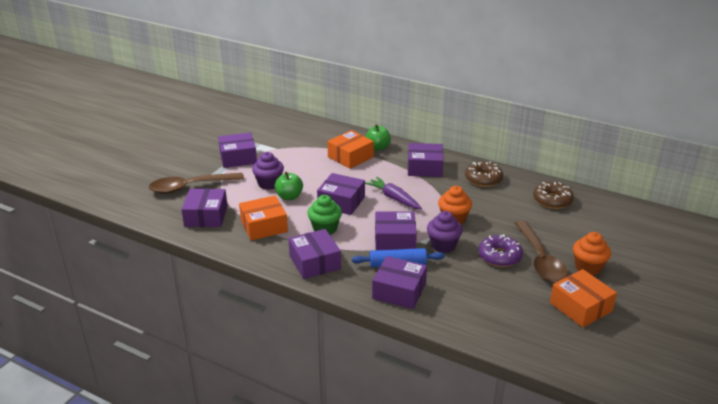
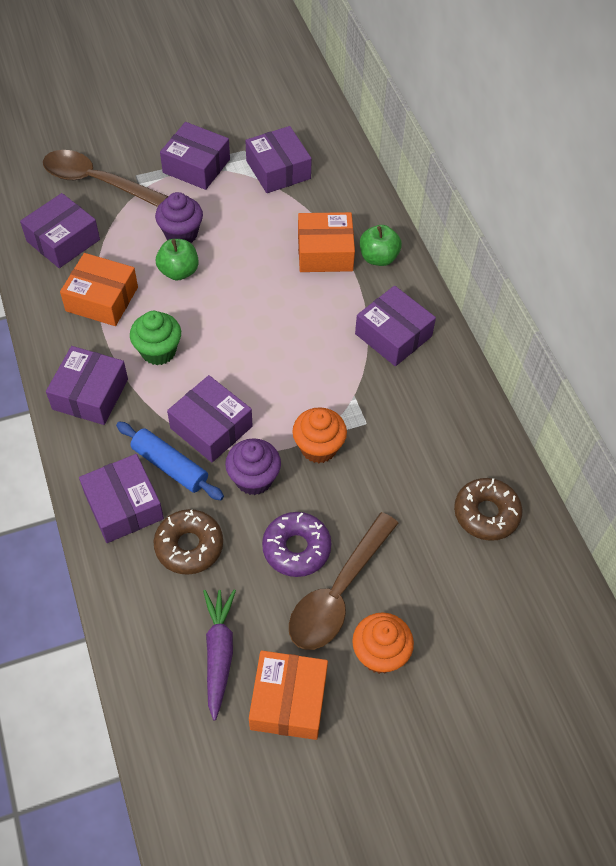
camera: 40 degrees right, 25 degrees up
(341, 202) = (224, 322): purple box -> purple box (278, 170)
(394, 198) = (291, 360): purple carrot -> purple carrot (219, 653)
(483, 179) = (443, 409): brown donut -> brown donut (189, 546)

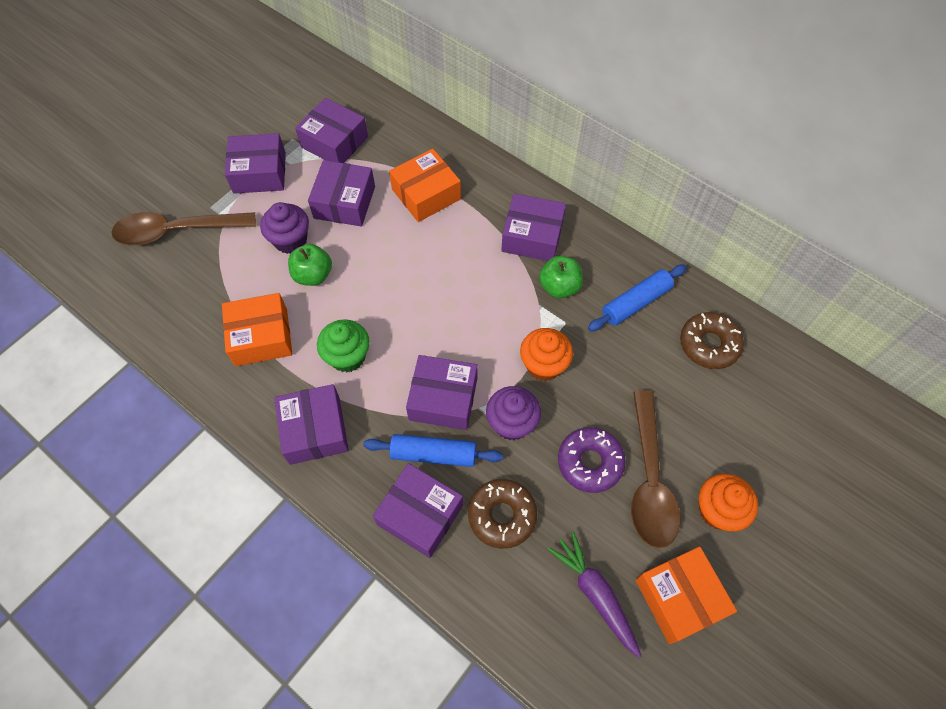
camera: 30 degrees left, 5 degrees up
(63, 240) = (184, 301): purple box -> purple box (344, 202)
(378, 258) = (473, 177): green apple -> green apple (559, 287)
(445, 441) = (636, 303): none -> blue rolling pin

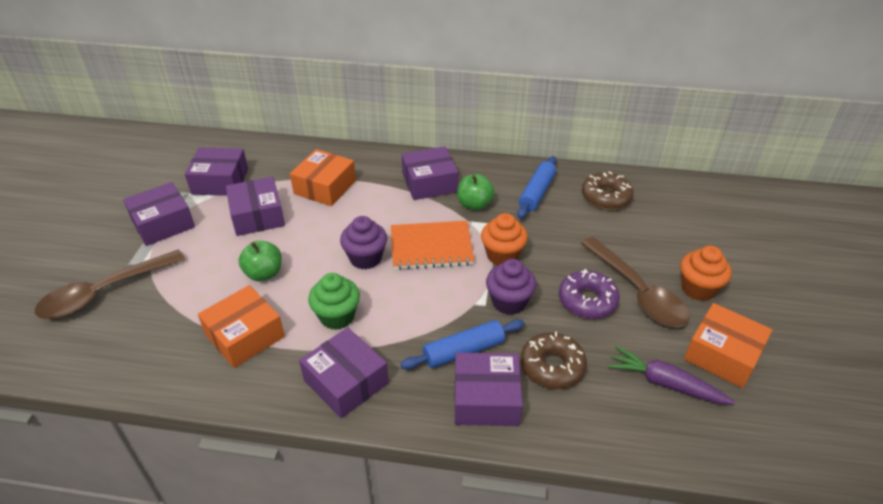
camera: 30 degrees left, 20 degrees down
(290, 240) = (225, 258): purple cupcake -> purple cupcake (365, 258)
(443, 399) = (441, 310): purple box -> none
(481, 320) = (431, 247): none -> orange notebook

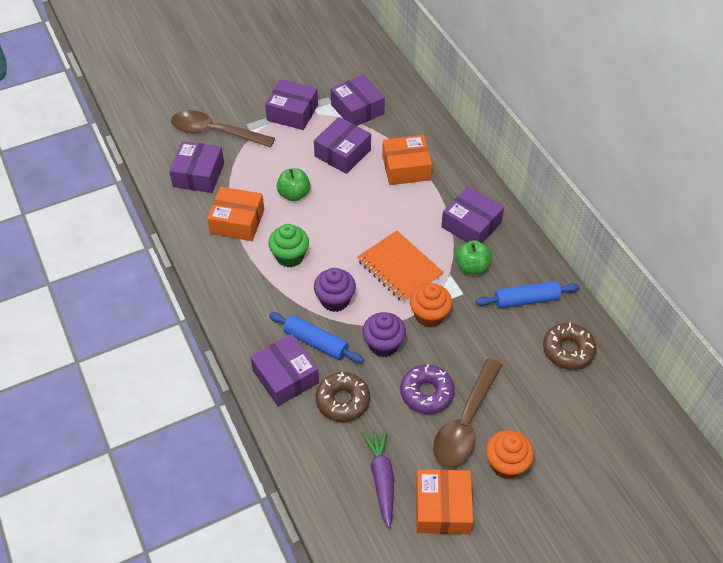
camera: 55 degrees right, 10 degrees up
(346, 382) = (242, 295): purple box -> purple box (198, 175)
(365, 258) = (355, 238): purple cupcake -> purple cupcake (335, 300)

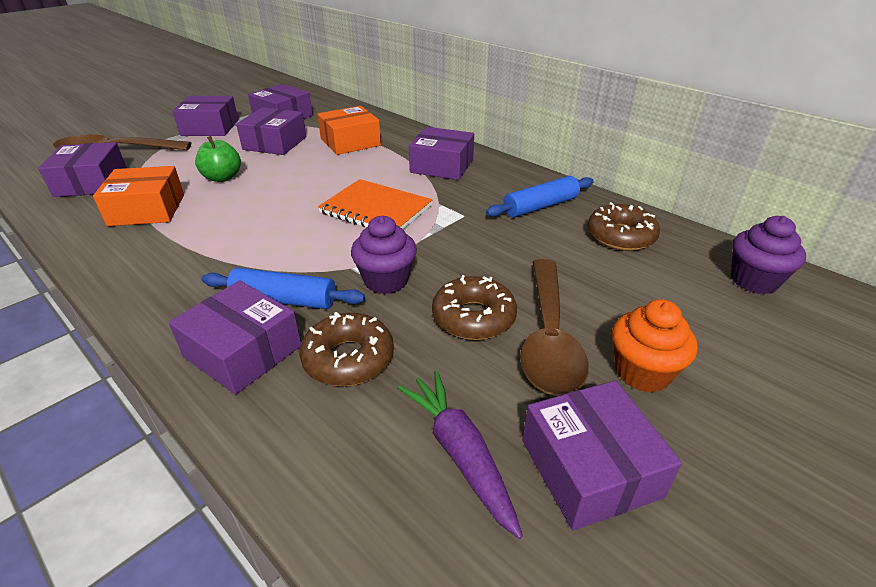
camera: 20 degrees left, 15 degrees down
(290, 256) = (226, 226): green cupcake -> none
(335, 300) = (300, 252): purple cupcake -> purple cupcake (754, 281)
(427, 393) = (473, 317): purple donut -> brown donut
(429, 315) = (434, 241): orange cupcake -> none
(442, 507) = (589, 468): orange box -> purple box
(472, 267) = (462, 194): green apple -> none

